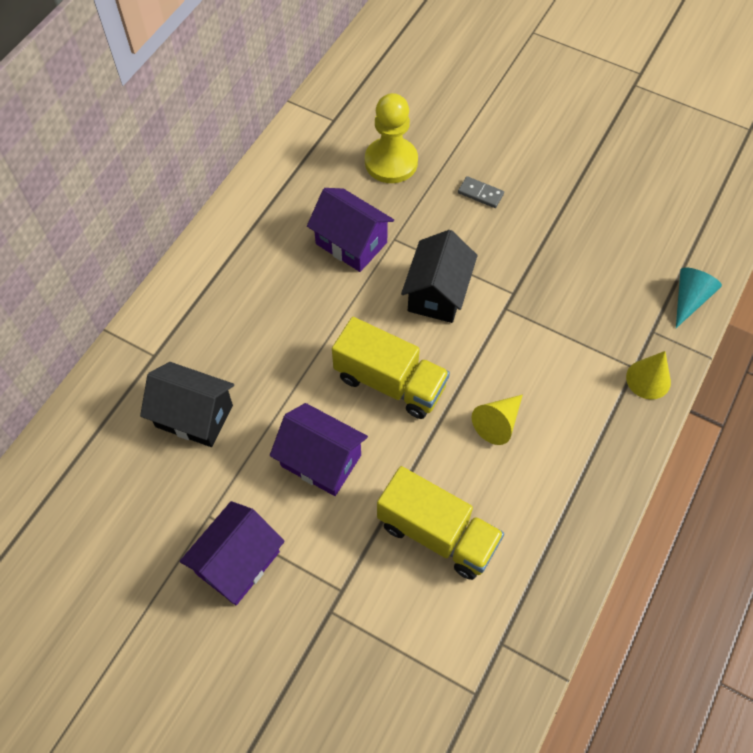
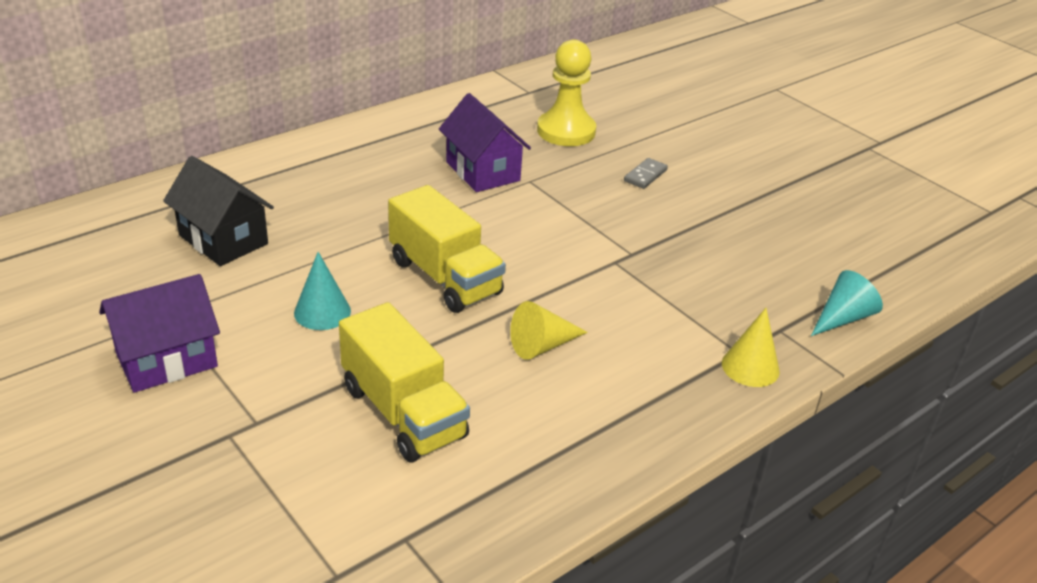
camera: 20 degrees right, 25 degrees down
(321, 460) = (322, 312): purple house -> turquoise cone
(437, 293) = (547, 230): black house -> none
(480, 194) = (645, 175): grey domino -> grey domino turned 75 degrees clockwise

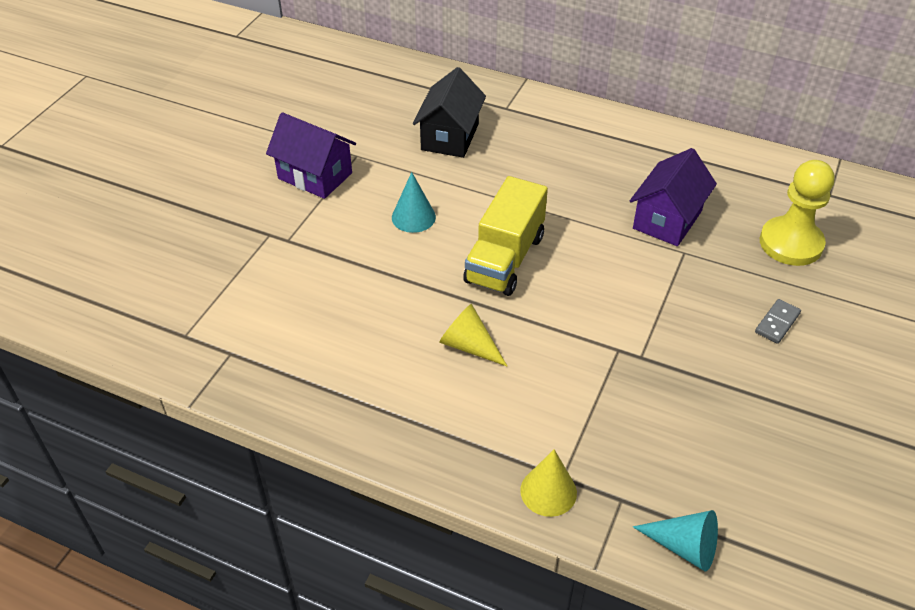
camera: 65 degrees right, 10 degrees up
(403, 412) = (342, 302): yellow truck -> none
(645, 175) = (777, 323): grey domino -> grey domino turned 60 degrees counterclockwise

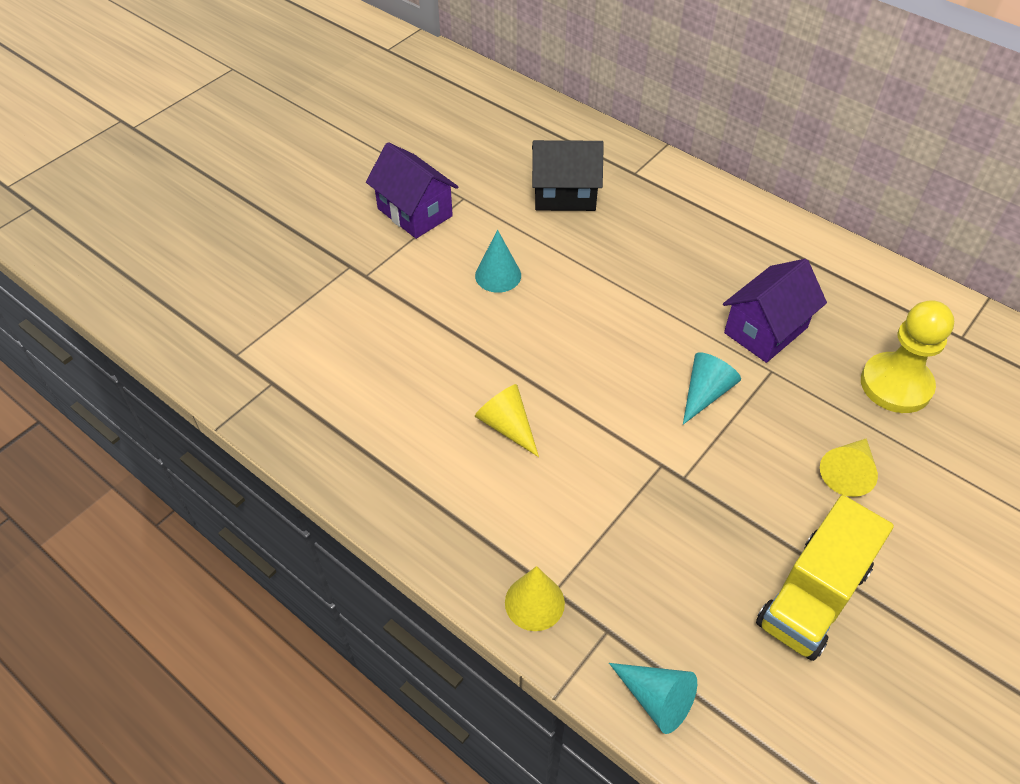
camera: 15 degrees right, 5 degrees up
(450, 137) = (564, 195): black house -> black house turned 60 degrees clockwise
(505, 259) = (576, 339): yellow truck -> yellow truck (813, 596)
(634, 282) = (705, 393): none -> turquoise cone
(777, 323) = (847, 473): grey domino -> yellow cone

